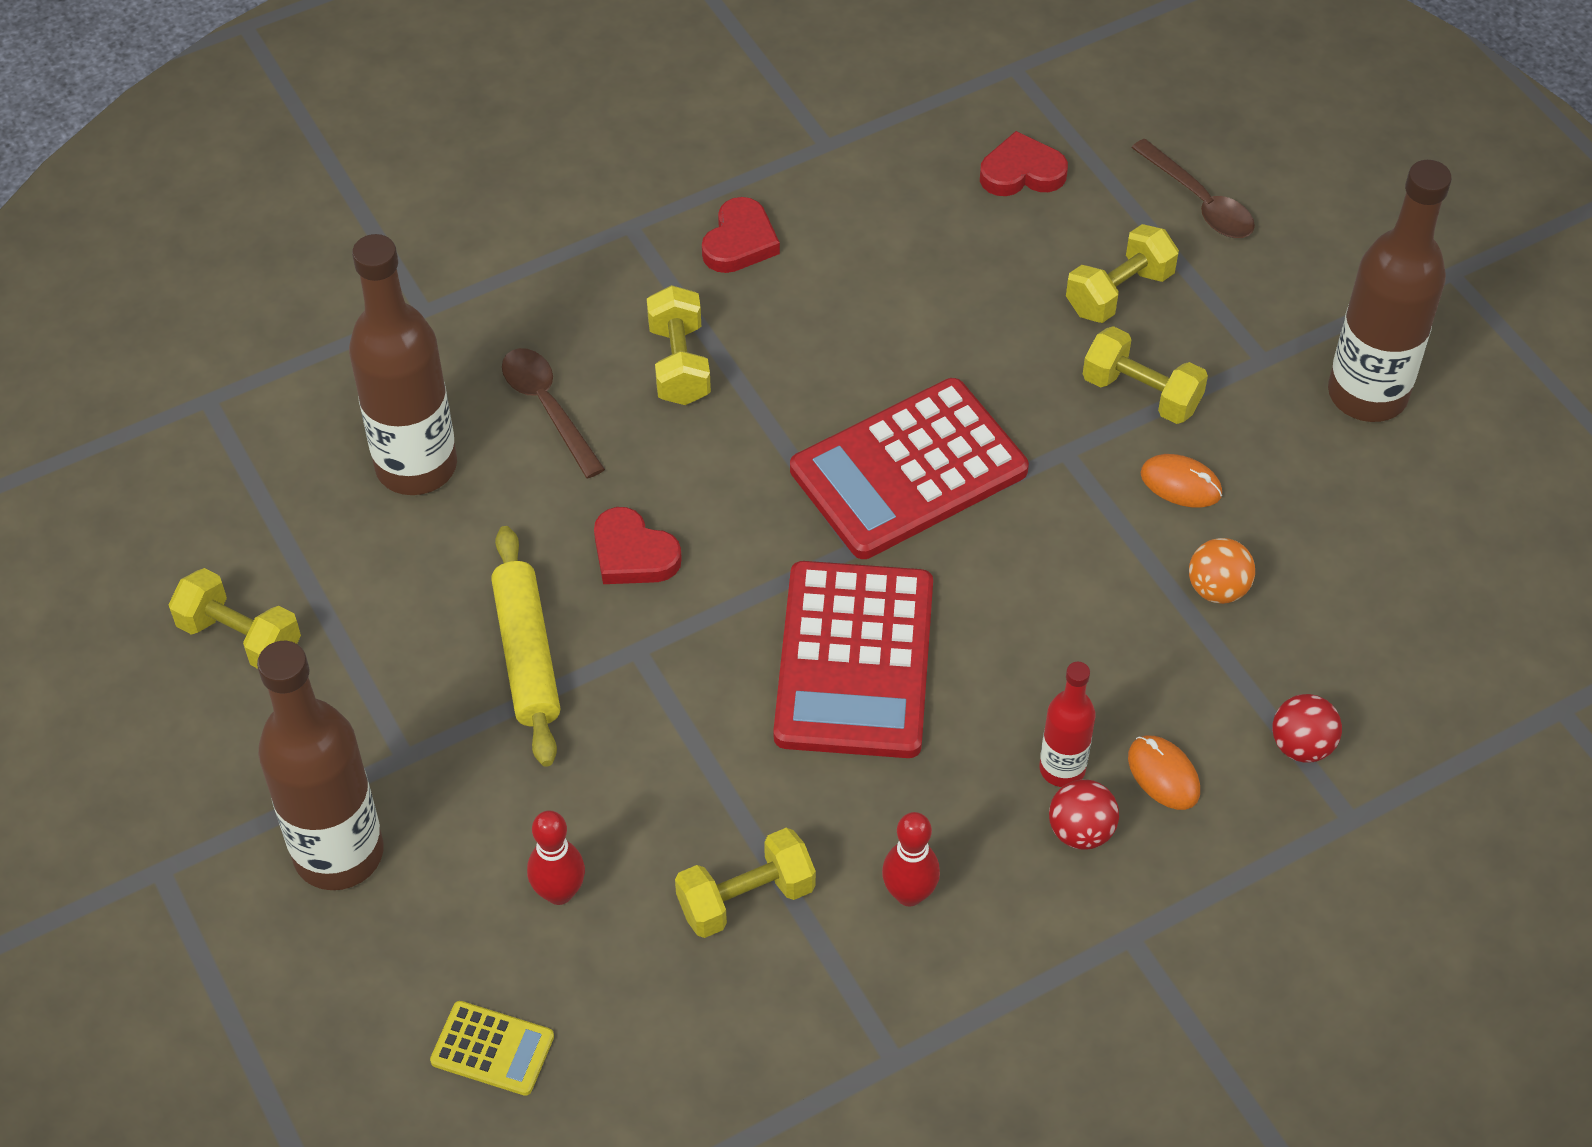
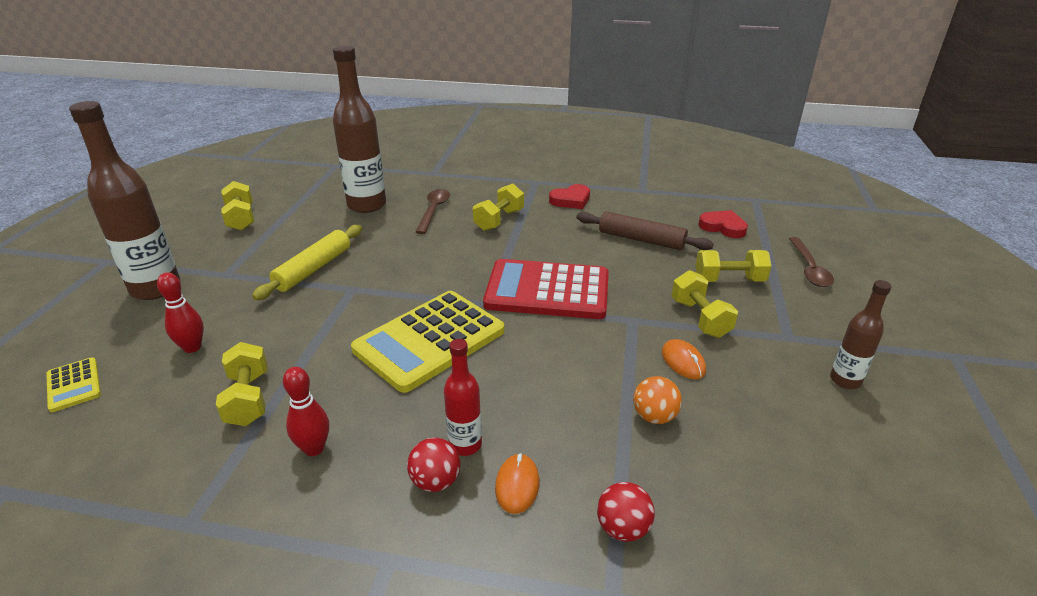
camera: 40 degrees right, 20 degrees down
(633, 554) = (398, 261): red heart -> none
(746, 898) = (248, 399): yellow dumbbell -> yellow dumbbell turned 60 degrees clockwise
(854, 661) = (429, 340): red calculator -> yellow calculator
(933, 276) = (641, 239): none -> brown rolling pin
(1367, 394) = (845, 380): brown bottle -> brown bottle, size x0.52

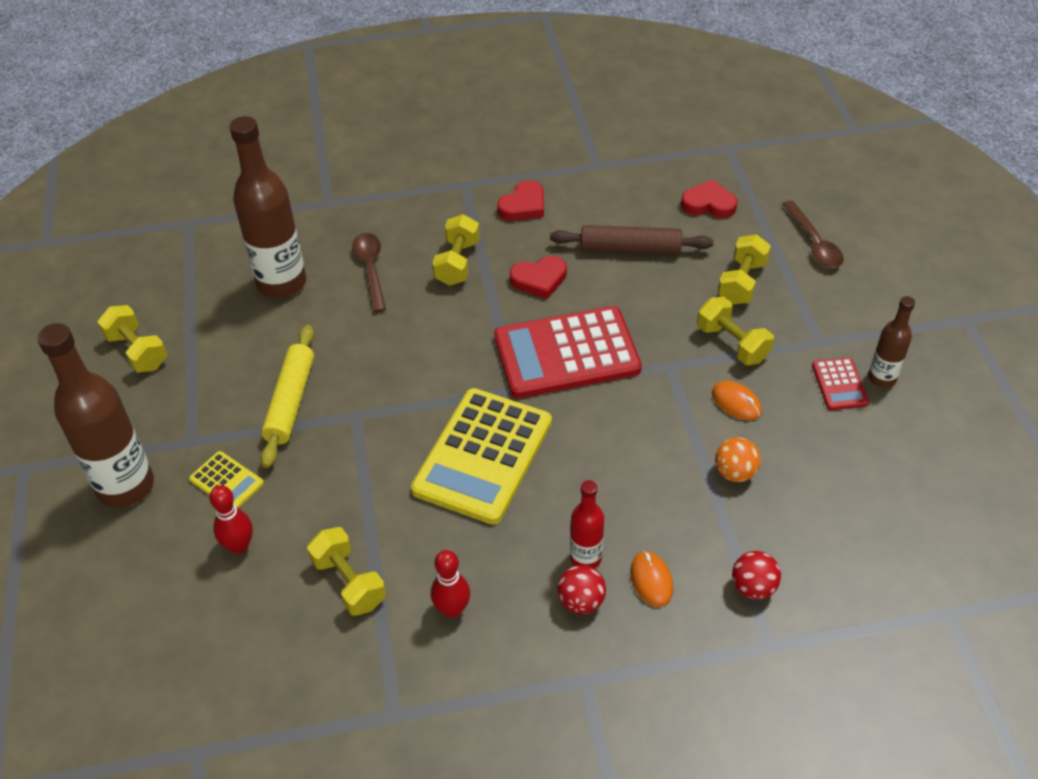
camera: 20 degrees left, 15 degrees up
(74, 385) = (151, 630): yellow calculator -> yellow calculator (227, 481)
(555, 242) = (539, 279): none -> red heart
(729, 280) = (741, 282): yellow dumbbell -> yellow dumbbell turned 45 degrees counterclockwise
(796, 374) = (839, 384): none -> red calculator

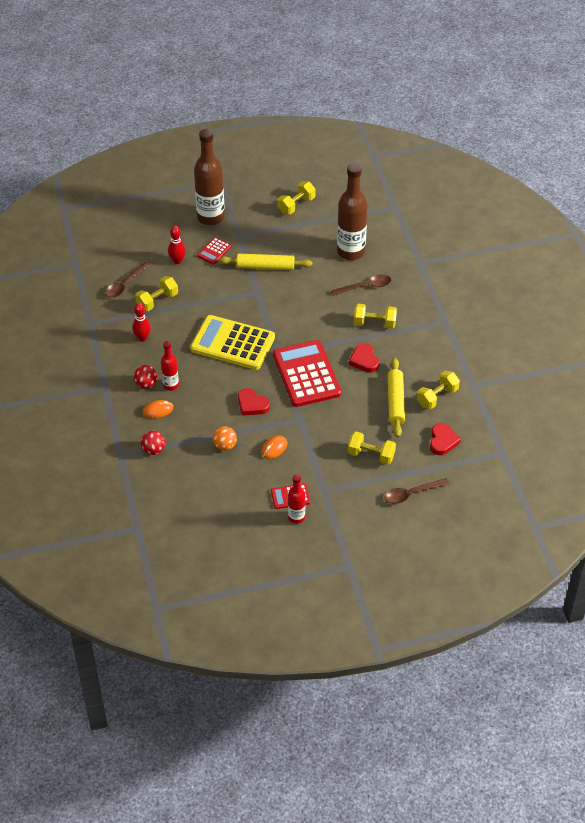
camera: 85 degrees right, 0 degrees up
(227, 481) = (214, 251): yellow calculator -> red calculator
(288, 645) = (125, 284): none -> brown spoon
(523, 206) = (429, 350): red heart -> red heart (252, 404)
(630, 248) = (395, 401): brown rolling pin -> yellow rolling pin
(732, 343) = (319, 448): yellow dumbbell -> yellow dumbbell (437, 397)
(882, 378) = (296, 517): brown bottle -> red bottle

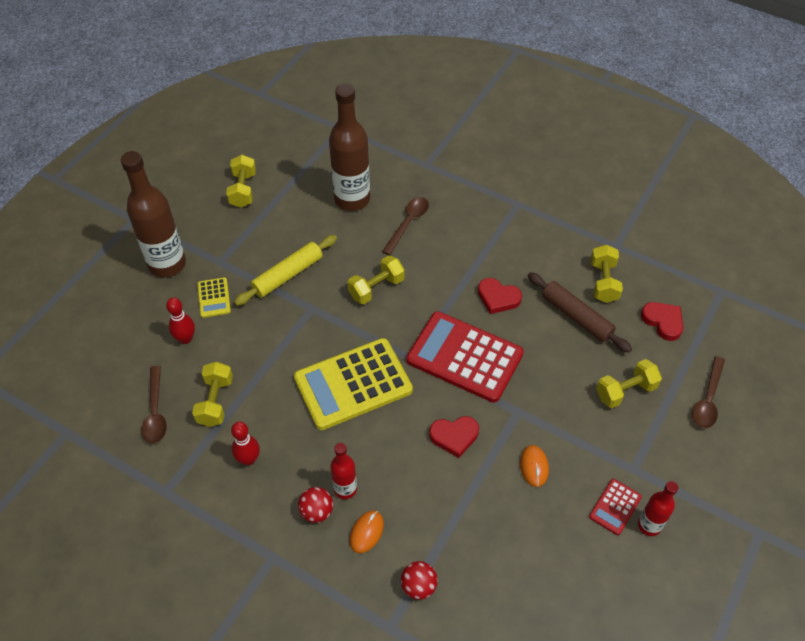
camera: 45 degrees left, 5 degrees up
(214, 251) = (214, 298): red calculator -> yellow calculator
(225, 446) = (484, 509): orange ball -> none
(374, 323) = (461, 253): yellow dumbbell -> yellow dumbbell (376, 288)
(395, 401) = (576, 317): yellow rolling pin -> brown rolling pin

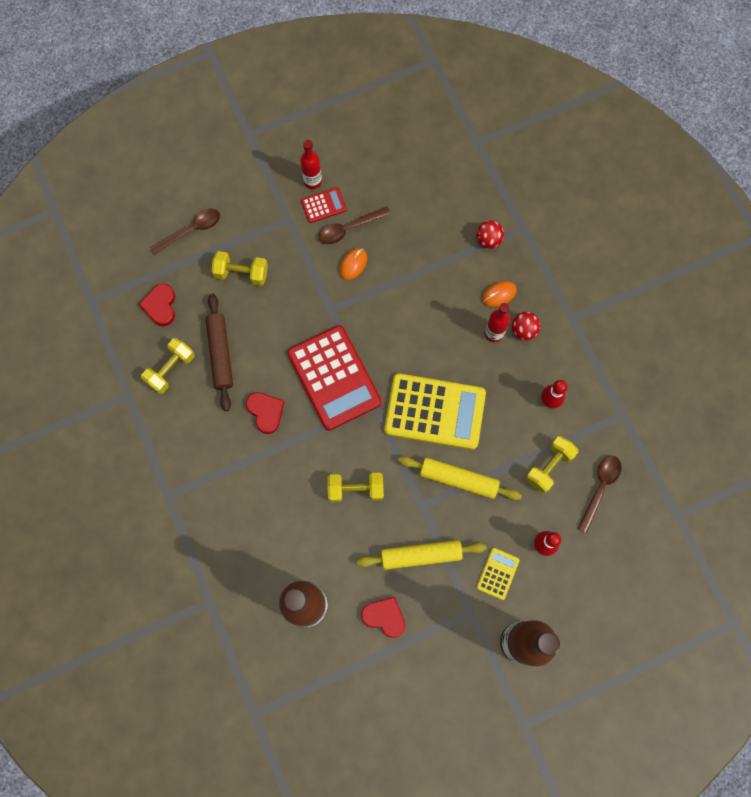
camera: 145 degrees left, 20 degrees up
(243, 190) = (401, 692): yellow dumbbell -> none
(293, 344) = (458, 479): none -> yellow rolling pin
(408, 223) = (279, 541): brown spoon -> brown spoon (349, 228)
(454, 436) = (390, 321): red heart -> red heart (384, 617)

